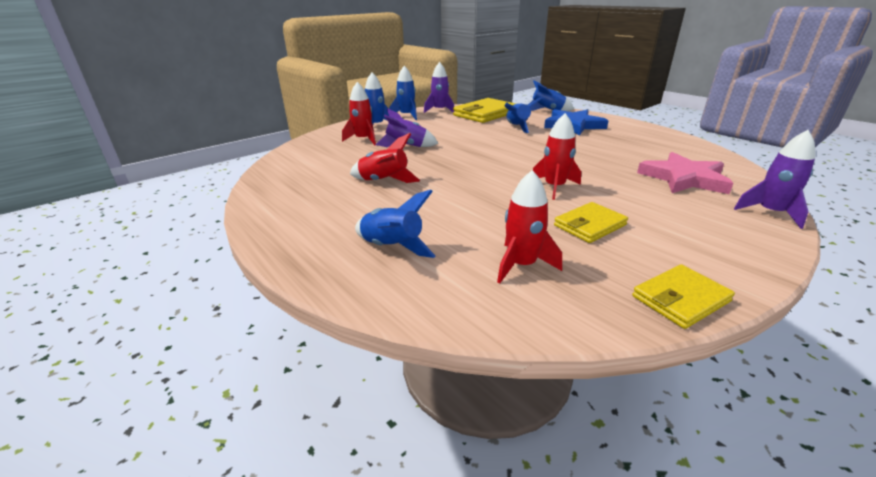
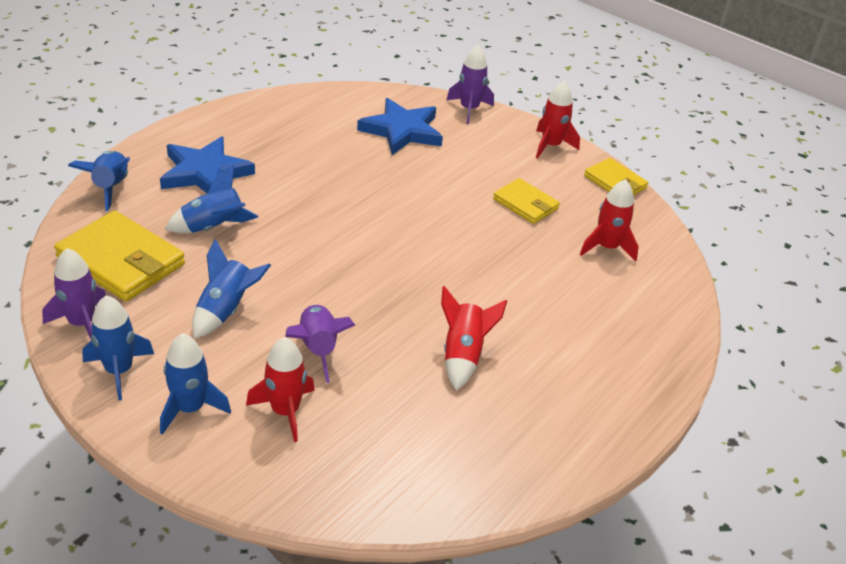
camera: 105 degrees left, 10 degrees up
(392, 247) = (614, 326): blue rocket -> blue rocket (226, 310)
(554, 187) = (446, 215): red rocket -> red rocket (551, 146)
(684, 178) = (402, 131): pink star -> blue star

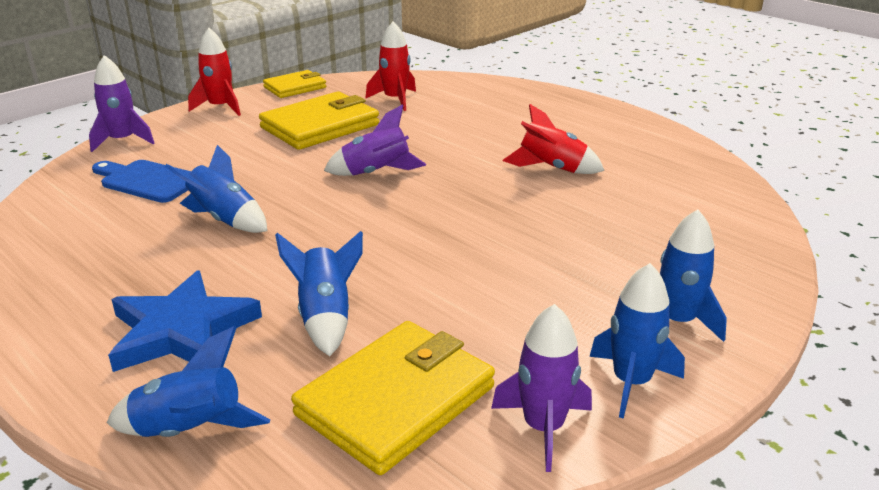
camera: 80 degrees left, 10 degrees down
(226, 310) = (501, 302): blue rocket -> blue rocket (224, 219)
(285, 411) = (658, 260): red rocket -> none
(317, 349) = (559, 241): purple rocket -> purple rocket (376, 173)
(402, 131) = (147, 181): blue star -> blue cutting board
(525, 204) = (320, 126): yellow wallet -> yellow wallet, size x1.69

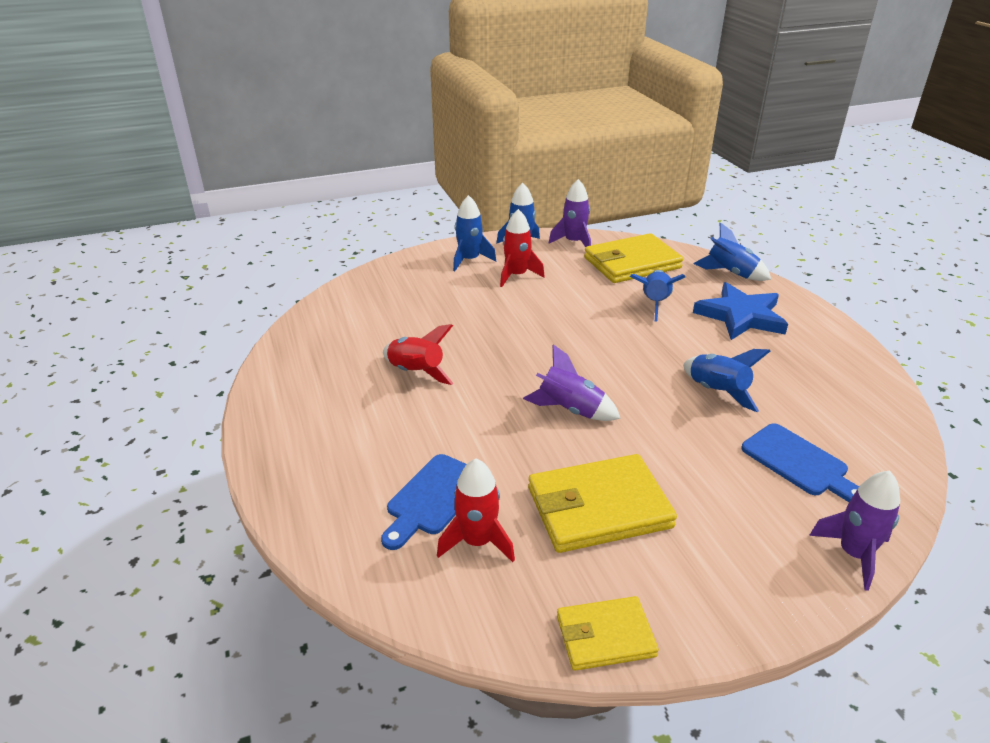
camera: 155 degrees left, 5 degrees up
(220, 107) = (728, 606): red rocket -> red rocket (517, 275)
(443, 109) = (433, 498): none -> blue cutting board

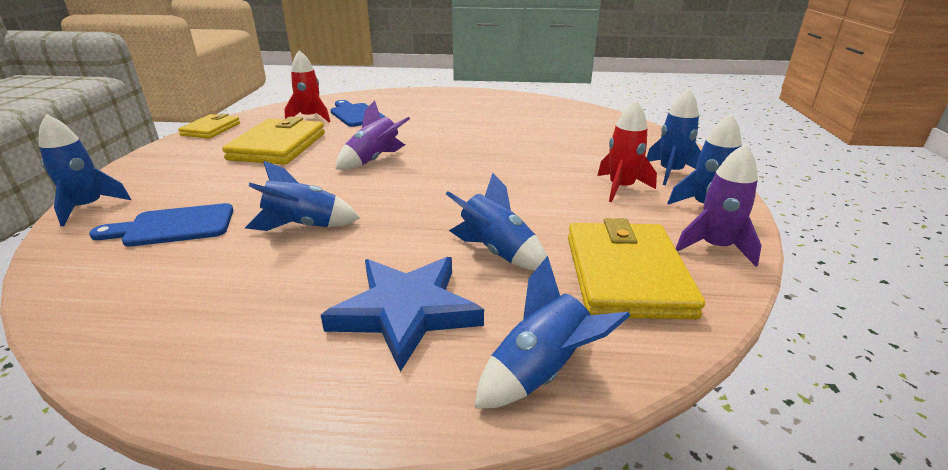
camera: 115 degrees right, 5 degrees down
(416, 372) = (480, 126): red rocket -> none
(854, 554) = (88, 207): purple rocket -> blue rocket

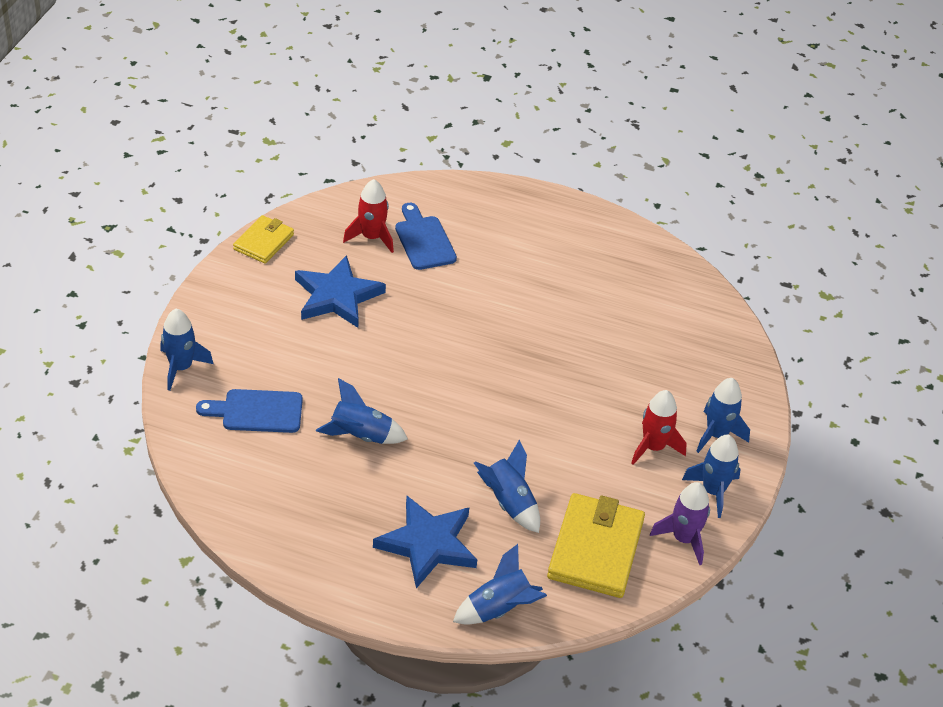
camera: 10 degrees right, 15 degrees up
(278, 146) = (337, 296): yellow wallet -> blue star
(374, 160) = (432, 346): purple rocket -> none

